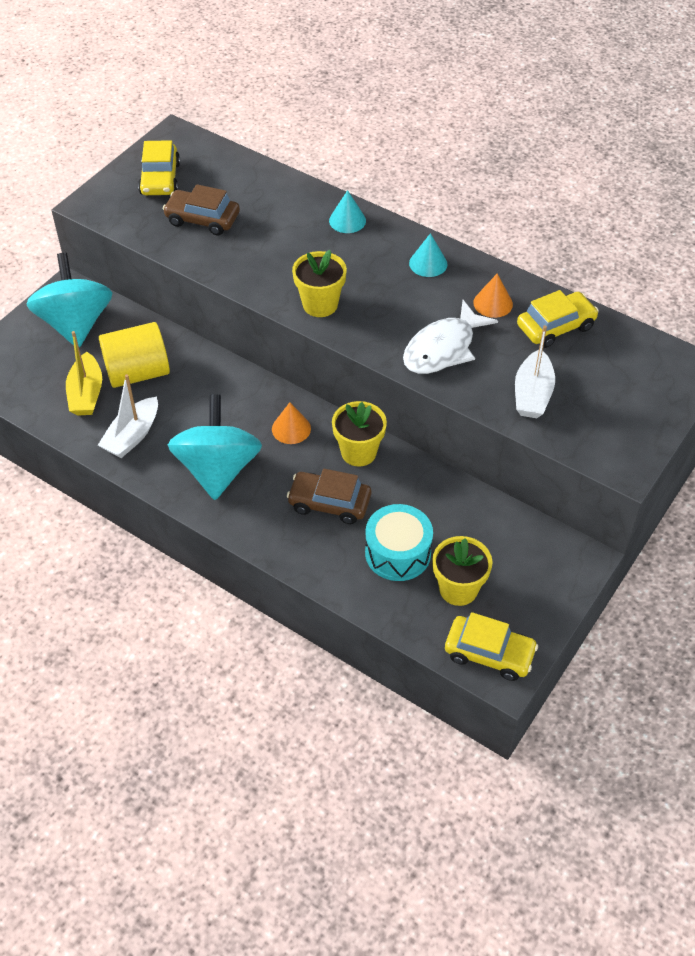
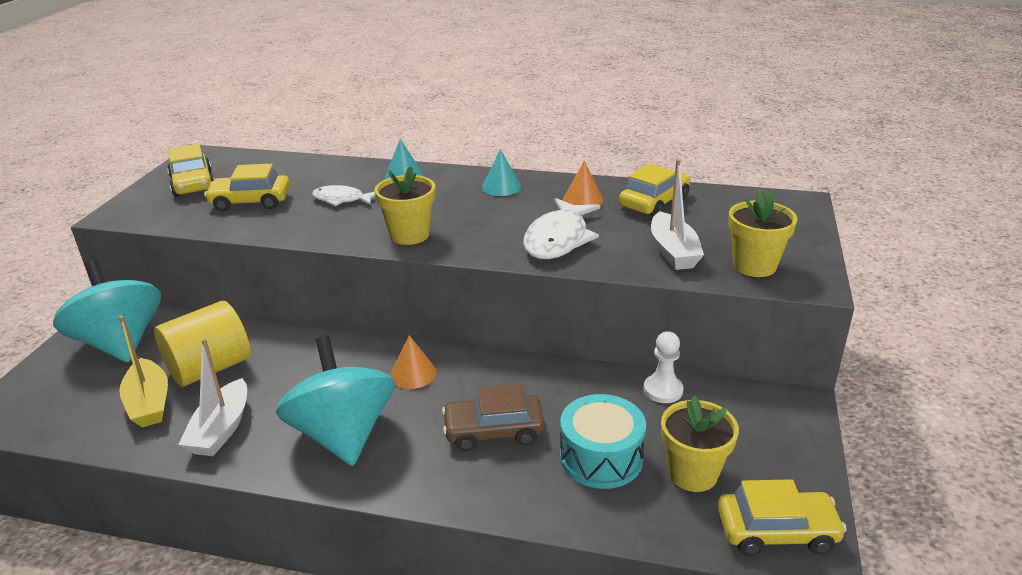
camera: 20 degrees left, 20 degrees down
(202, 219) = (251, 201): brown car -> yellow car
(280, 239) = (342, 199): none -> white fish
(358, 452) = (500, 375): yellow flower pot -> yellow flower pot (754, 266)
(481, 509) = (663, 390): none -> white pawn

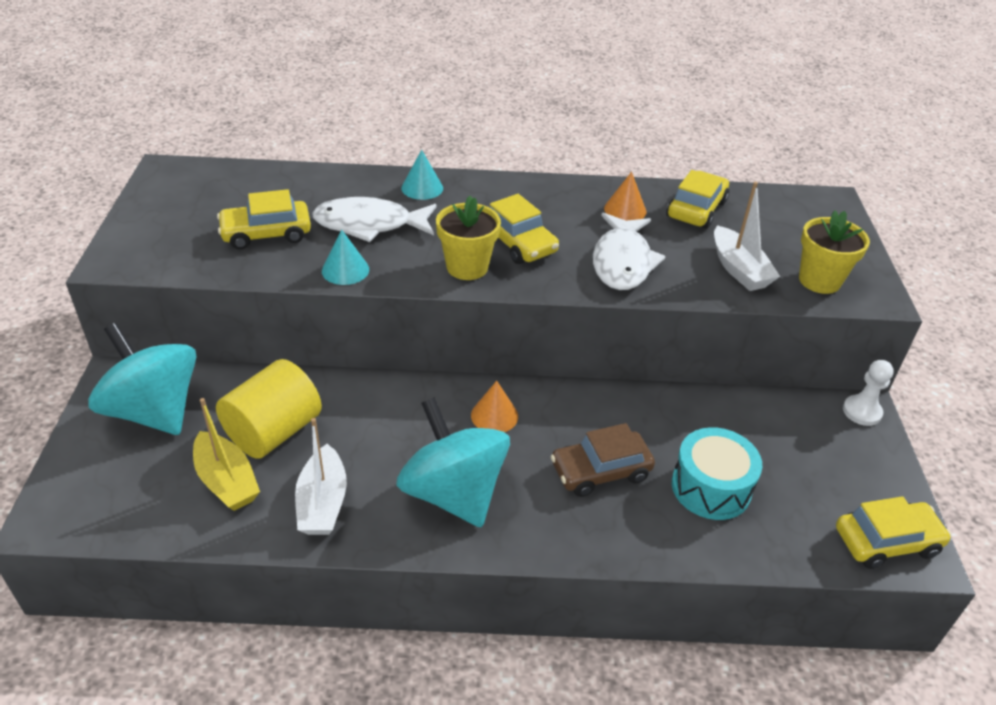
camera: 15 degrees left, 10 degrees up
(193, 184) = (183, 212): yellow car -> yellow car (518, 243)
(342, 199) = (369, 225): white fish -> white fish, size x1.66
(501, 187) = (534, 198): turquoise cone -> turquoise cone (345, 270)
(663, 390) = (740, 408): white pawn -> white pawn (862, 411)
(693, 473) = (797, 493): yellow flower pot -> none

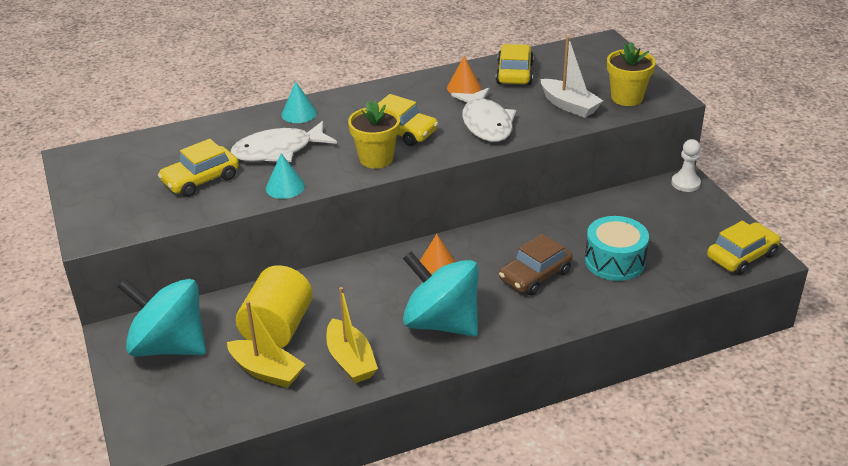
camera: 20 degrees left, 5 degrees down
(322, 503) = (350, 360): white boat -> yellow boat

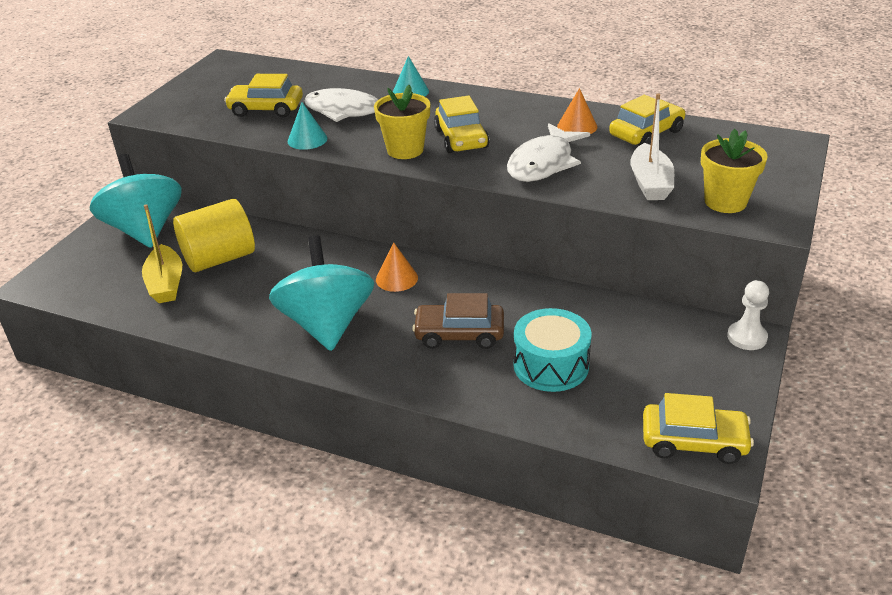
camera: 45 degrees right, 0 degrees up
(350, 360) = (224, 311): yellow boat -> none

